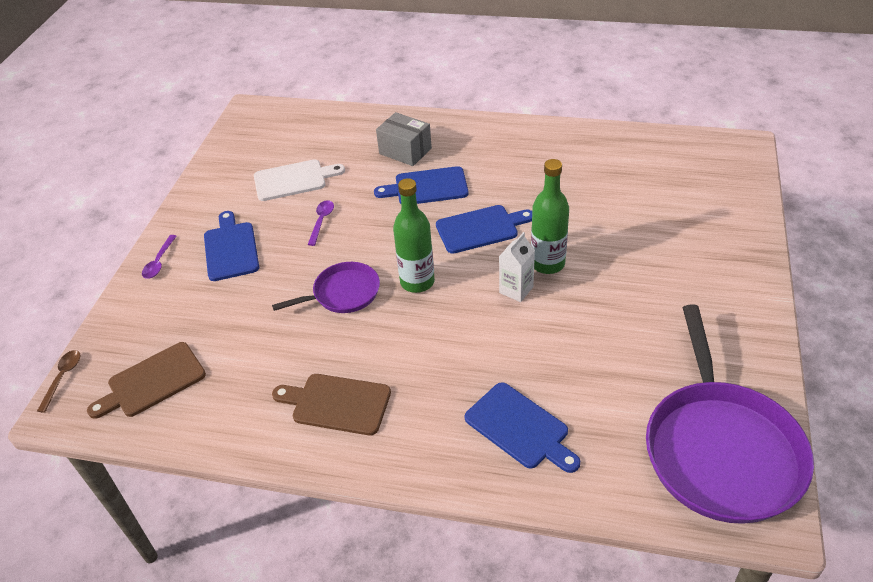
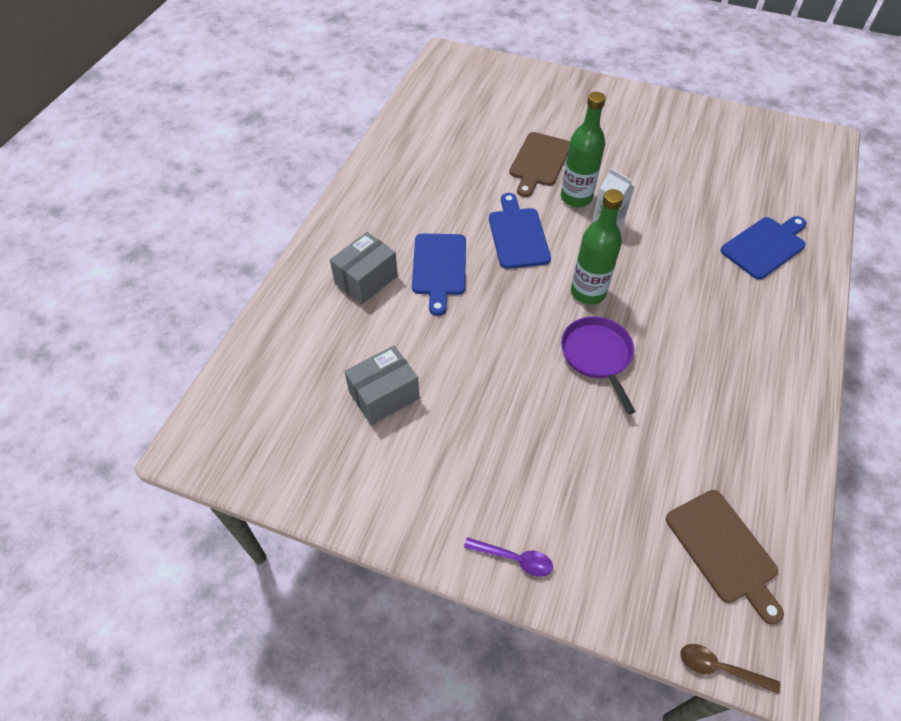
camera: 85 degrees left, 10 degrees up
(231, 249) = (504, 468): blue cutting board -> none
(294, 180) = (384, 395): white cutting board -> grey box
(321, 221) = (474, 369): purple spoon -> none
(337, 404) = (747, 370): brown cutting board -> brown cutting board (539, 162)
(720, 449) = (775, 147): purple pan -> none

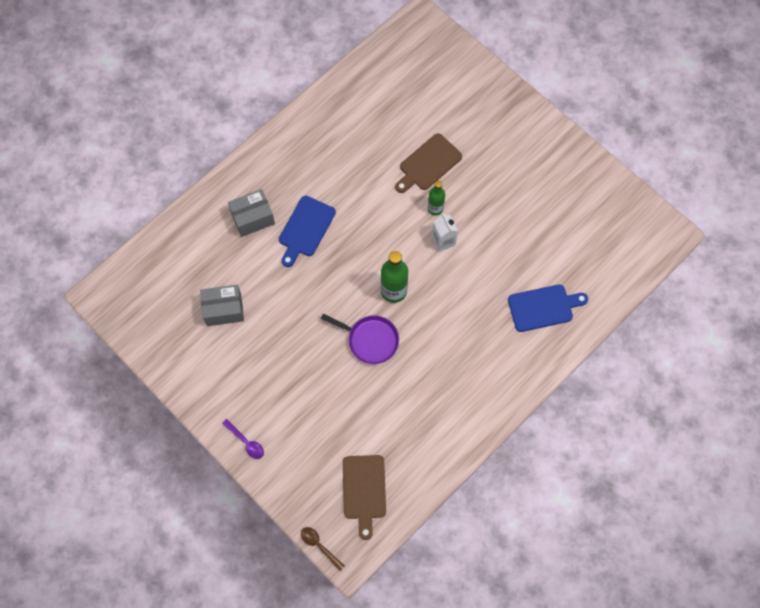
camera: 25 degrees right, 15 degrees up
(517, 235) = (374, 224): blue cutting board -> none
(576, 197) = (435, 208): green bottle -> green bottle, size x0.63
(597, 355) = (370, 340): purple pan -> purple pan turned 105 degrees clockwise

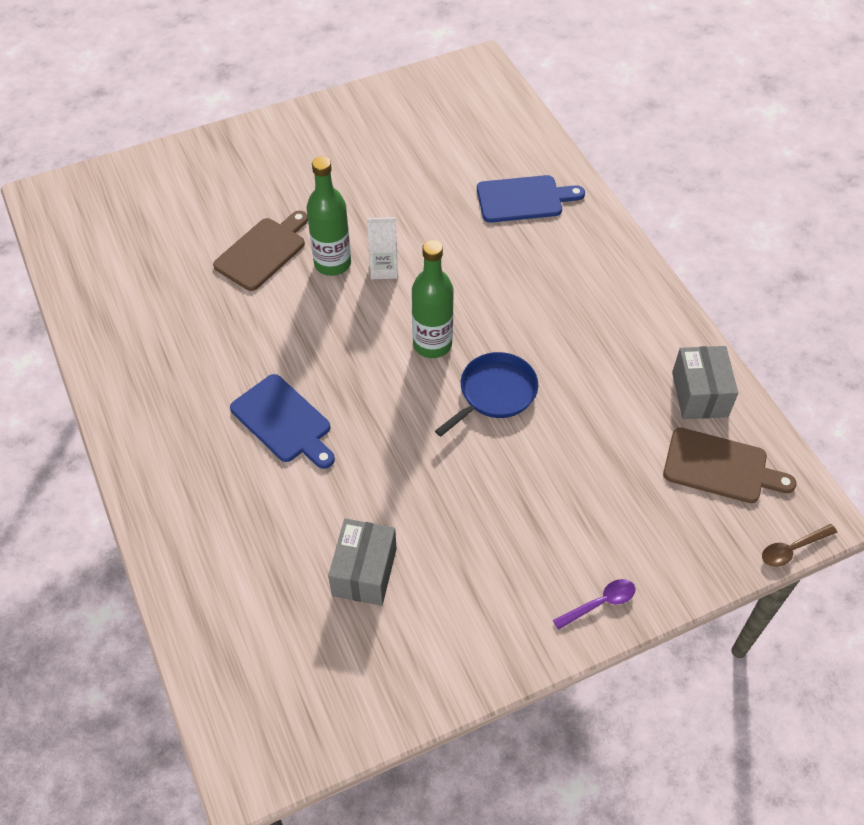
camera: 70 degrees left, 15 degrees down
(253, 218) = (229, 486): grey box -> grey box (699, 394)
(370, 340) = (495, 393): purple pan -> blue pan
(428, 164) = (263, 251): brown cutting board -> brown cutting board turned 120 degrees counterclockwise
(435, 208) = (332, 263): green bottle -> green bottle, size x1.60
(543, 307) = (524, 199): blue cutting board -> blue cutting board turned 75 degrees clockwise

